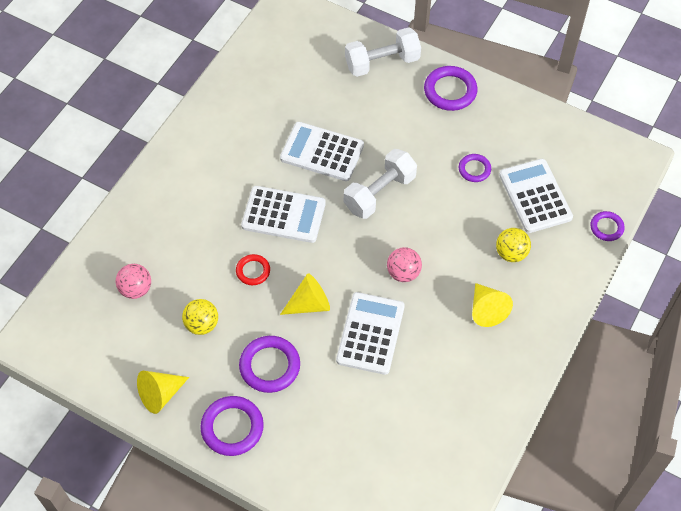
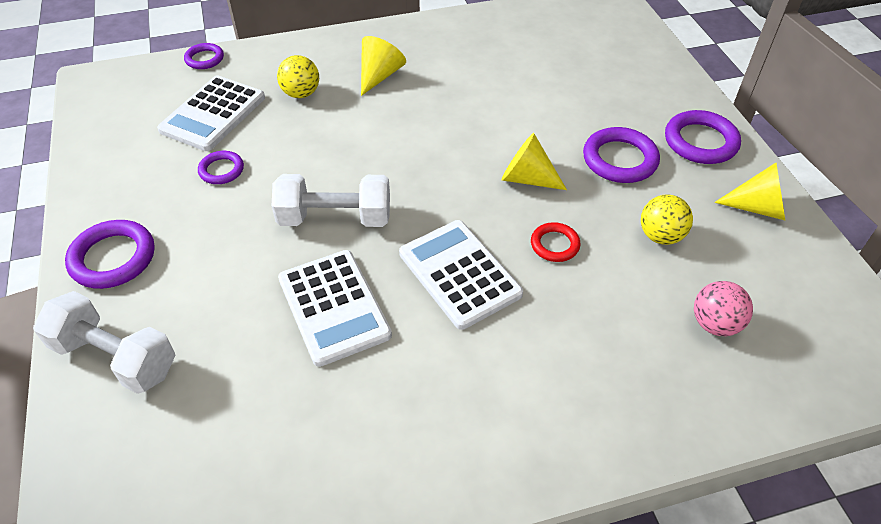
camera: 135 degrees left, 10 degrees down
(370, 333) = (497, 122): white calculator -> none
(403, 273) = (409, 142): pink ball -> none

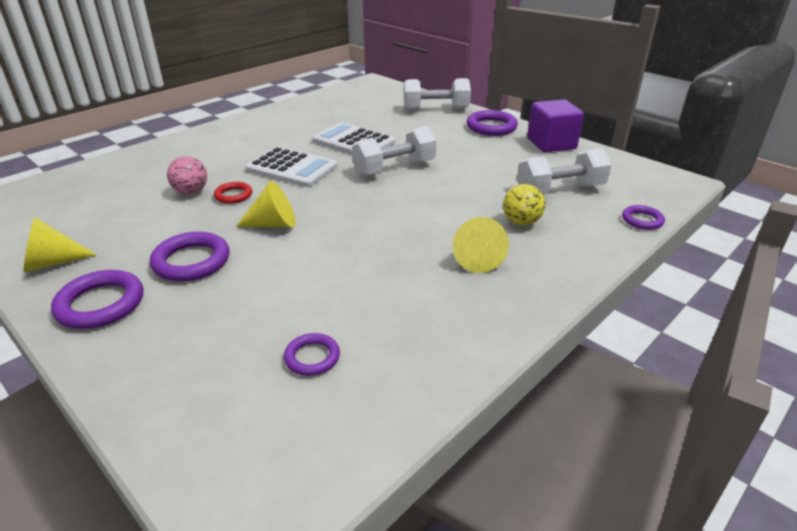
camera: 150 degrees right, 15 degrees down
(103, 186) = (551, 144): none -> purple cube
(213, 114) = (560, 190): white calculator -> white dumbbell
(221, 170) = (498, 167): purple ring -> purple ring (312, 357)
(660, 236) = (149, 221): yellow ball -> none
(715, 324) = (111, 190): pink ball -> pink ball (191, 192)

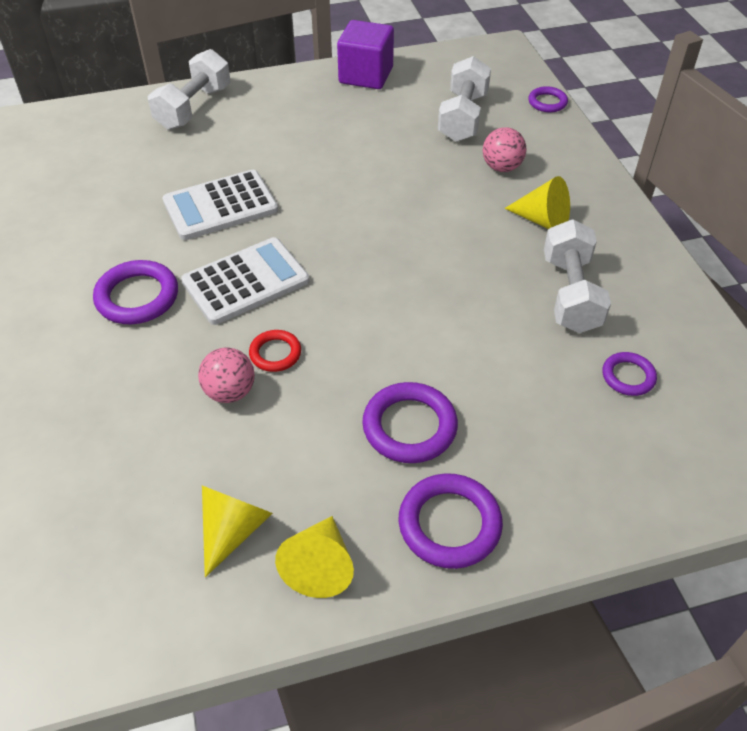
camera: 60 degrees left, 15 degrees up
(273, 224) = (375, 337): yellow cone -> yellow cone (233, 530)
(394, 168) = (322, 201): white dumbbell -> white dumbbell (570, 294)
(491, 127) = (287, 92): purple ring -> purple ring (137, 297)
(521, 222) = (501, 167): yellow ball -> pink ball

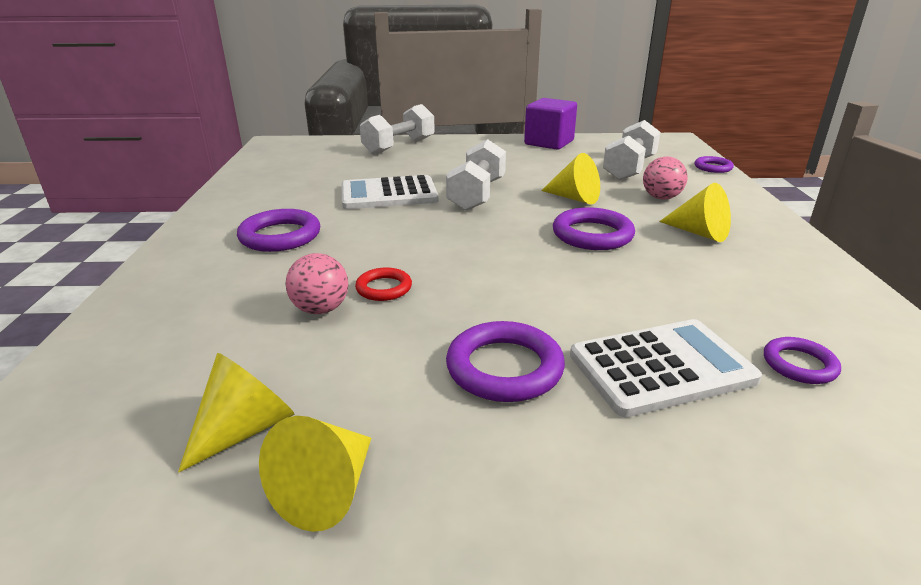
camera: 15 degrees right, 20 degrees down
(246, 281) = (384, 238): white calculator -> white calculator (661, 367)
(416, 182) = (574, 198): none -> yellow cone
(449, 524) = (523, 478): purple ring -> purple ring (592, 235)
(570, 294) = (725, 286): white dumbbell -> white dumbbell (477, 195)

